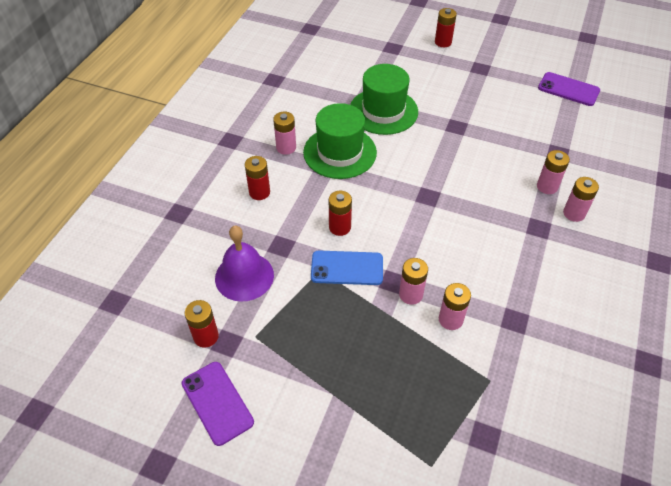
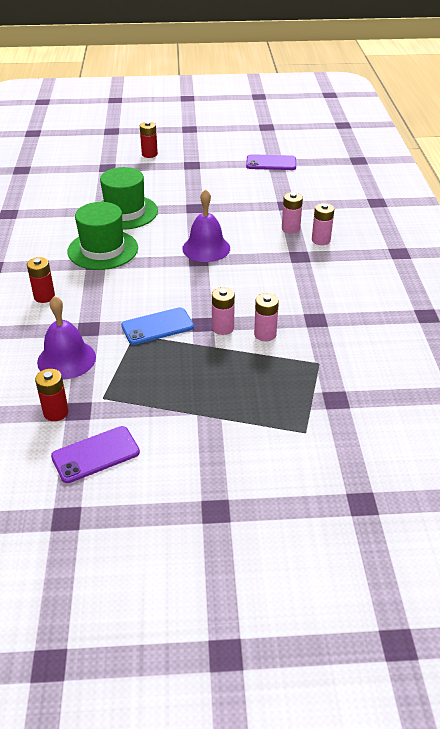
camera: 25 degrees left, 10 degrees down
(217, 402) = (95, 454): purple phone -> purple phone turned 60 degrees counterclockwise
(286, 147) = (50, 259): pink battery -> none
(340, 227) = (134, 301): red battery -> none
(443, 184) = (206, 248): none -> purple bell

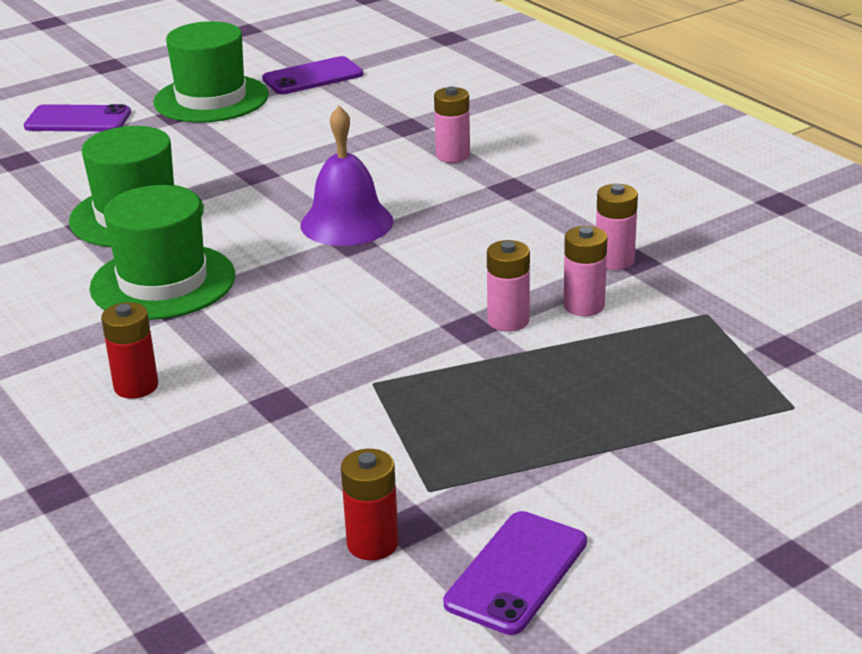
camera: 30 degrees left, 10 degrees down
(66, 359) = (295, 461): purple bell -> none
(149, 154) = (78, 120): red battery -> purple phone
(157, 326) = (398, 357): blue phone -> none
(214, 161) = (211, 99): none -> green hat
(321, 240) = (518, 156): pink battery -> pink battery (614, 260)

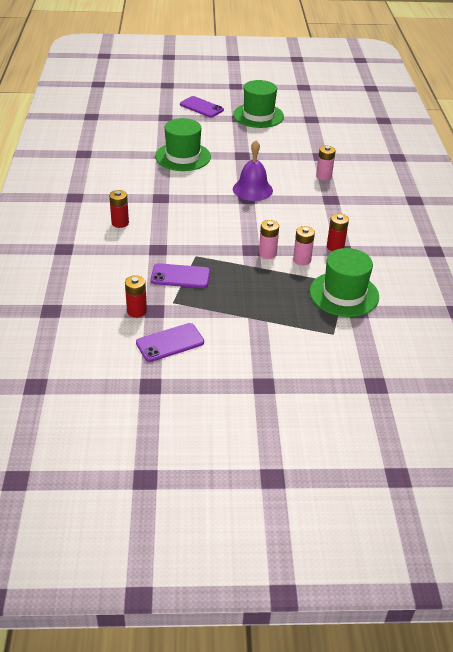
camera: 30 degrees right, 10 degrees up
(163, 282) = (166, 187): green hat -> green hat (344, 294)
(313, 77) = (307, 119): purple phone -> purple phone (180, 276)
(614, 260) = (335, 247): pink battery -> red battery

